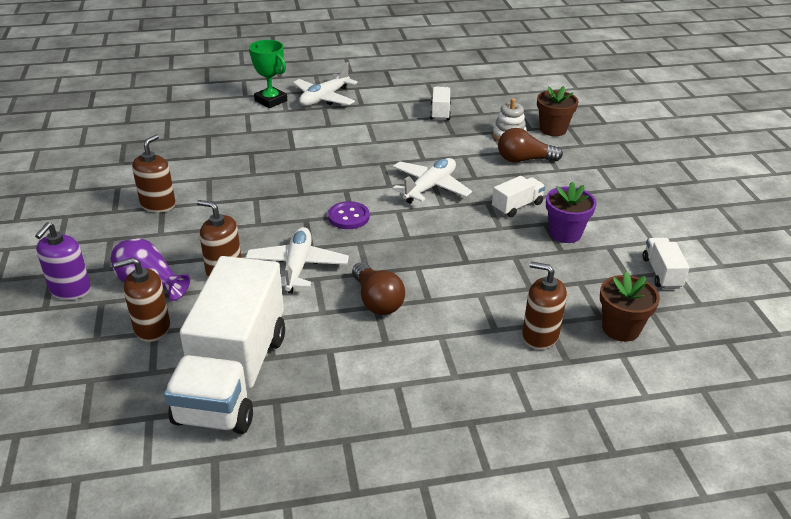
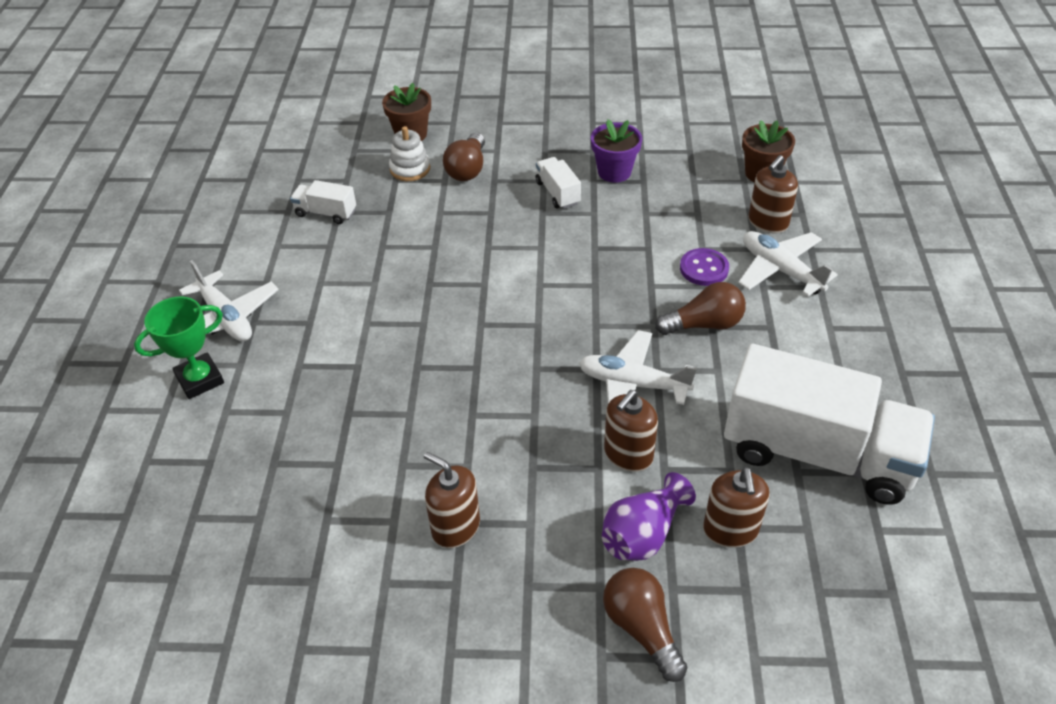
camera: 75 degrees left, 10 degrees up
(70, 290) = (642, 628): purple soap dispenser -> brown light bulb
(348, 217) = (542, 328): purple button -> purple button (704, 268)
(430, 187) = (500, 251): white plane -> white plane (780, 270)
(661, 273) = (688, 131): white truck -> none

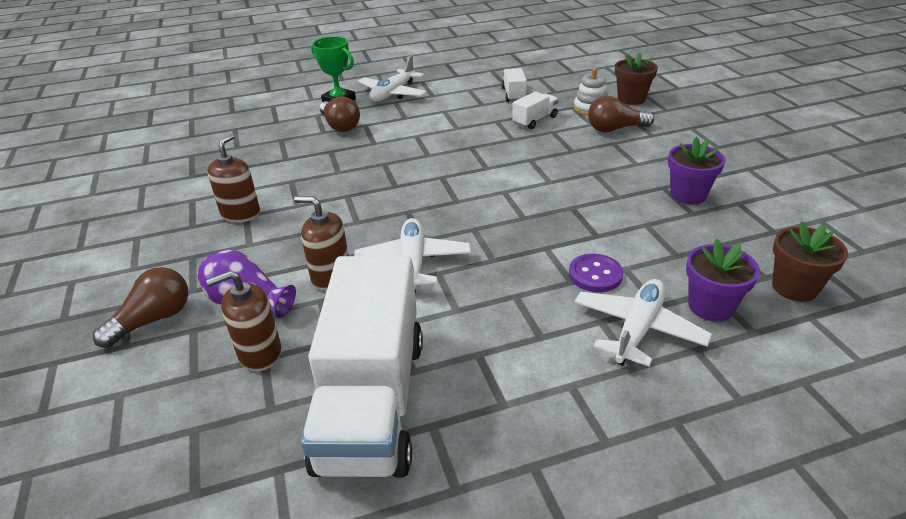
camera: 70 degrees right, 10 degrees down
(557, 193) = (627, 173): white truck -> white truck (535, 120)
(704, 324) = (514, 289): brown light bulb -> brown light bulb (340, 126)
(768, 222) = (710, 306): brown soap dispenser -> purple flower pot

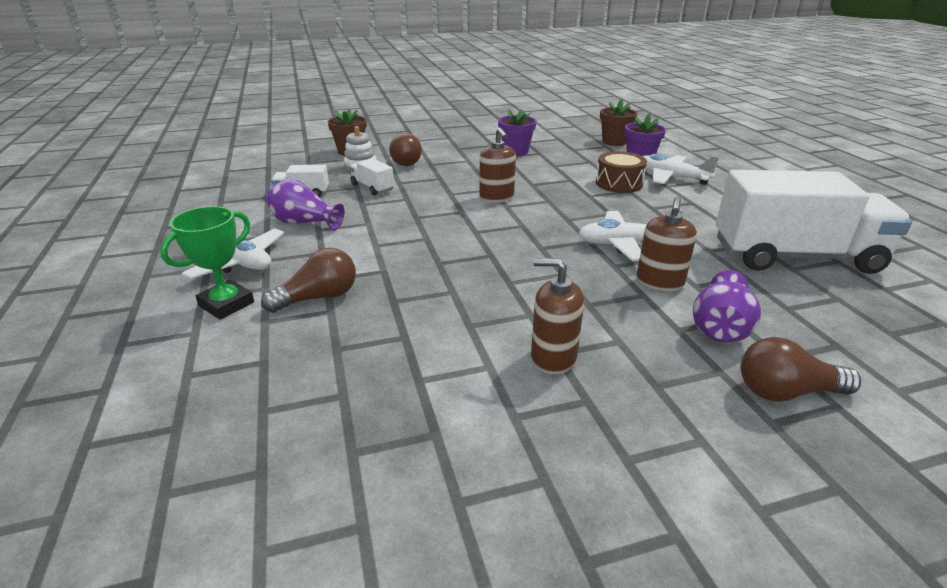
camera: 90 degrees left, 5 degrees down
(153, 320) = (786, 392): brown light bulb -> brown light bulb turned 45 degrees counterclockwise
(260, 353) = (784, 310): brown soap dispenser -> brown soap dispenser (496, 197)
(455, 104) = (304, 223): none -> purple vase
(595, 275) = (619, 183): purple button -> brown drum

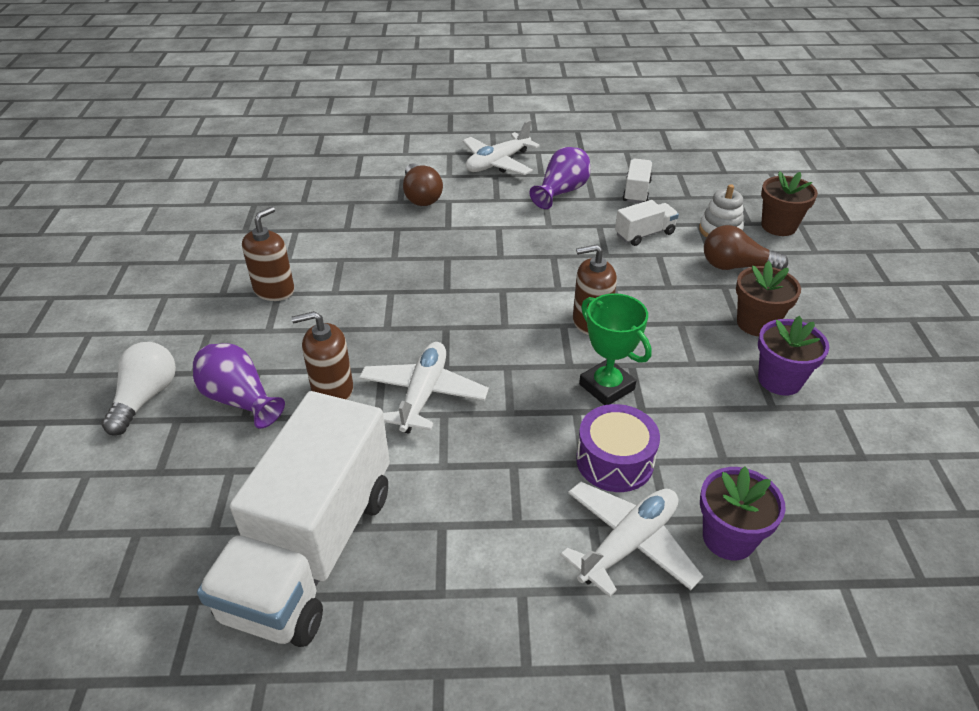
camera: 105 degrees right, 10 degrees up
(226, 304) = (433, 162): green trophy -> green trophy (606, 387)
(614, 142) = (845, 540): brown flower pot -> brown flower pot (756, 323)
(619, 183) = (614, 461): brown drum -> purple drum
(659, 282) = (332, 390): brown soap dispenser -> brown soap dispenser turned 45 degrees counterclockwise
(786, 392) = (145, 398): brown light bulb -> white light bulb

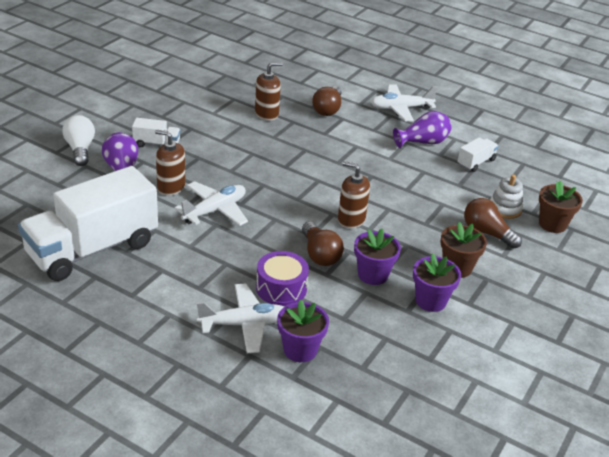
camera: 30 degrees right, 5 degrees down
(145, 398) = (80, 149): white light bulb -> white light bulb turned 60 degrees counterclockwise
(274, 290) = (190, 126): brown soap dispenser -> brown soap dispenser (267, 114)
(606, 387) = (320, 254): green trophy -> brown light bulb
(644, 234) = (448, 189): white truck -> white truck (156, 144)
(689, 381) = (373, 275): none -> purple flower pot

